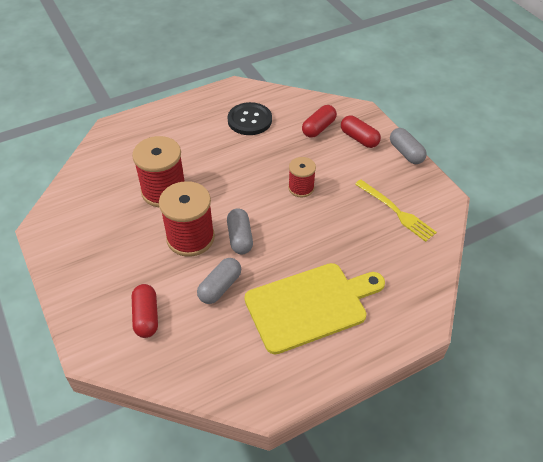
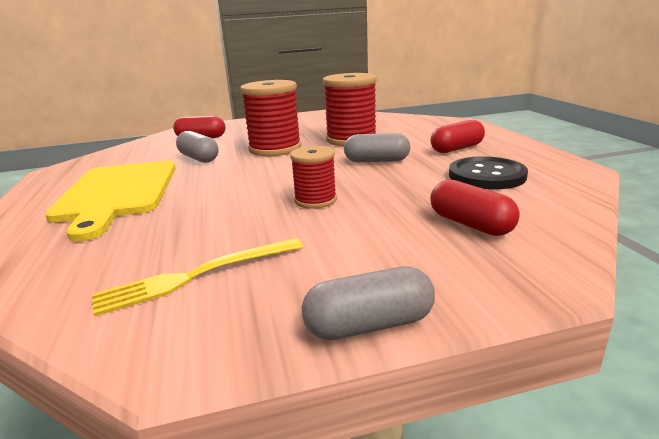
camera: 105 degrees right, 25 degrees down
(240, 238) = (254, 166): grey capsule -> grey capsule (377, 161)
(359, 138) = (435, 264): red capsule -> red capsule (457, 149)

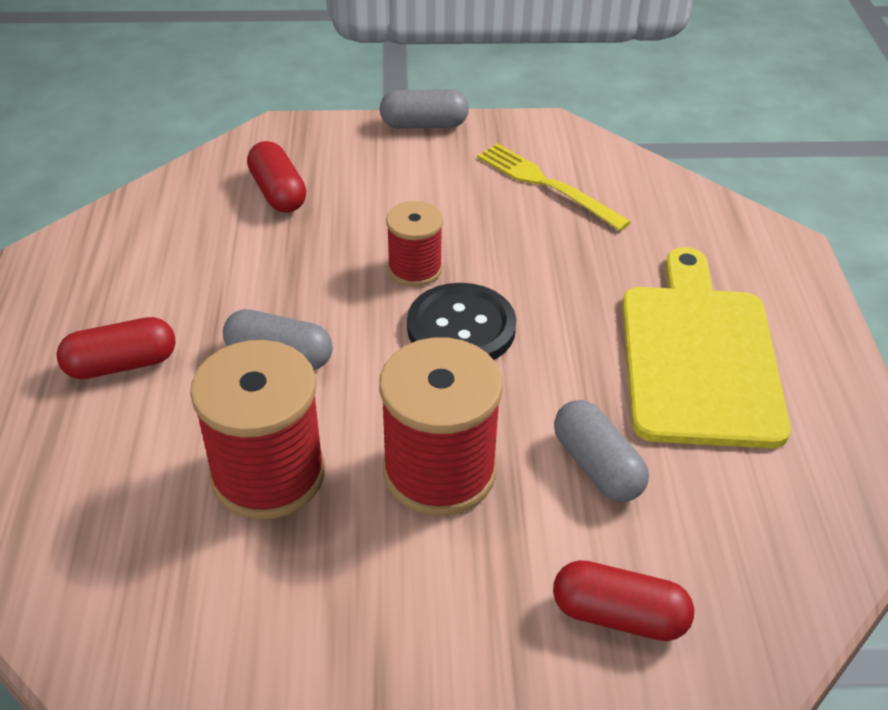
camera: 170 degrees left, 20 degrees up
(196, 276) = (547, 185): yellow fork -> yellow fork turned 120 degrees counterclockwise
(486, 175) = (169, 271): black button -> black button (461, 328)

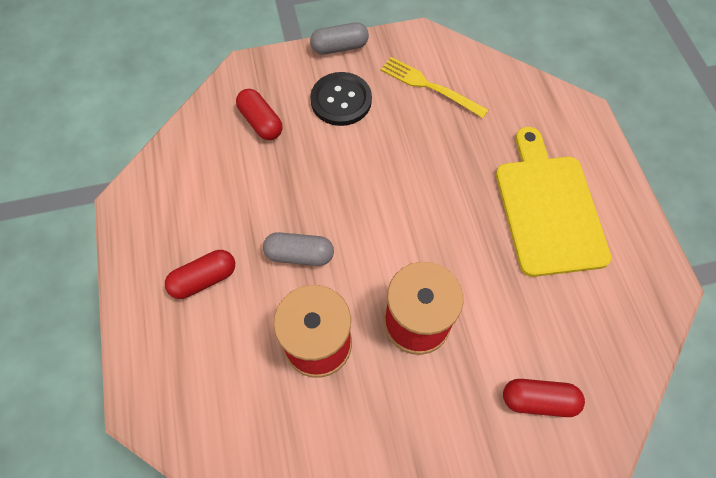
camera: 10 degrees left, 20 degrees up
(415, 269) = (364, 170): red spool -> none
(461, 328) = (404, 212): black button -> black button (341, 100)
(597, 466) = (506, 300): grey capsule -> none

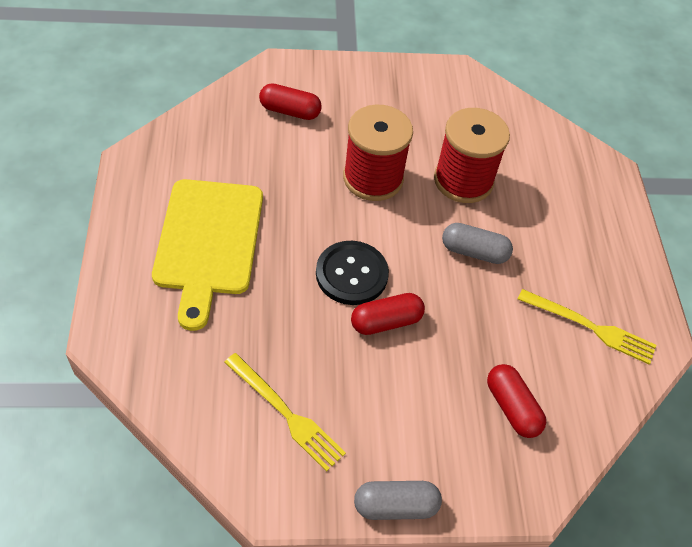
camera: 175 degrees left, 10 degrees down
(190, 201) = (590, 327): none -> yellow fork
(204, 279) = (568, 249): red capsule -> red capsule (386, 322)
(341, 100) = (407, 417): black button -> black button (351, 274)

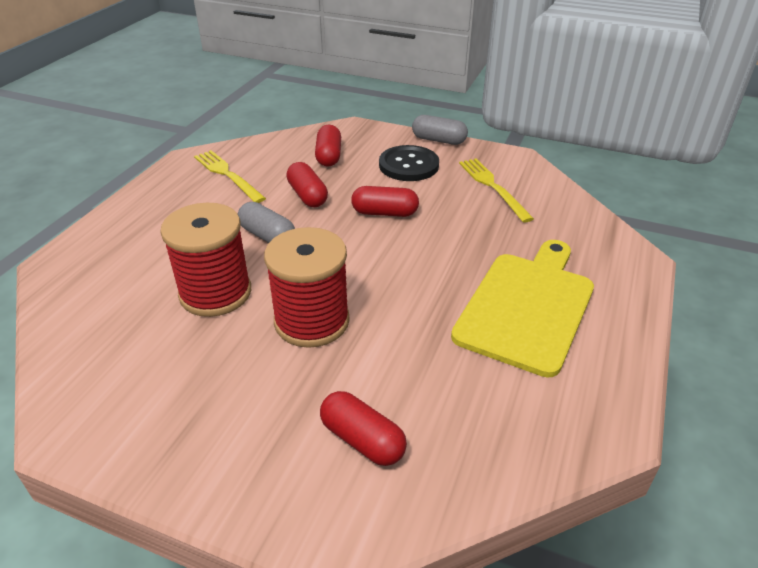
camera: 150 degrees left, 15 degrees down
(351, 274) = (393, 248): black button -> black button (408, 165)
(481, 322) = (307, 195): none -> red capsule

